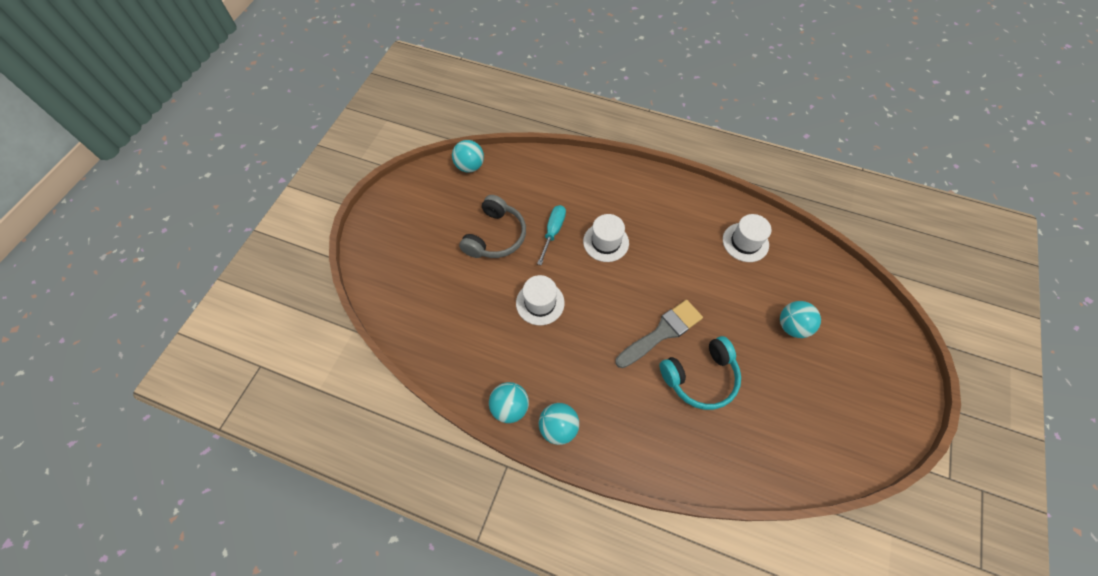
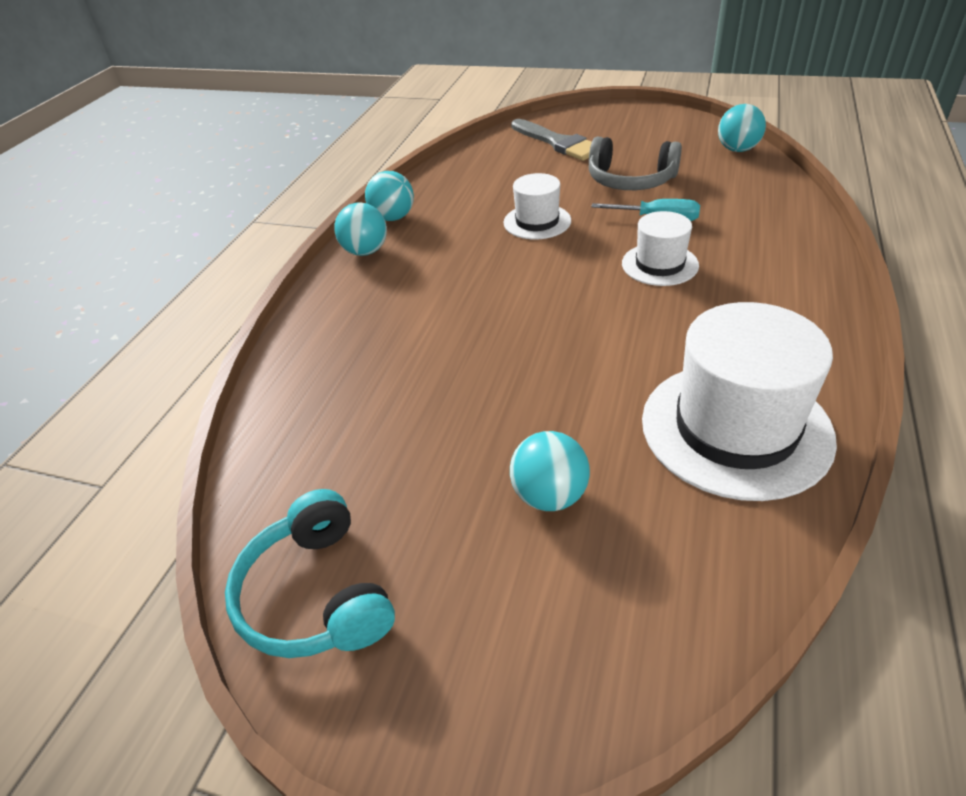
camera: 90 degrees right, 20 degrees down
(661, 333) = (508, 327): grey brush -> grey brush (557, 142)
(700, 377) = (434, 370): turquoise headphones -> turquoise headphones (316, 595)
(745, 242) = (735, 428): white hat -> white hat, size x1.86

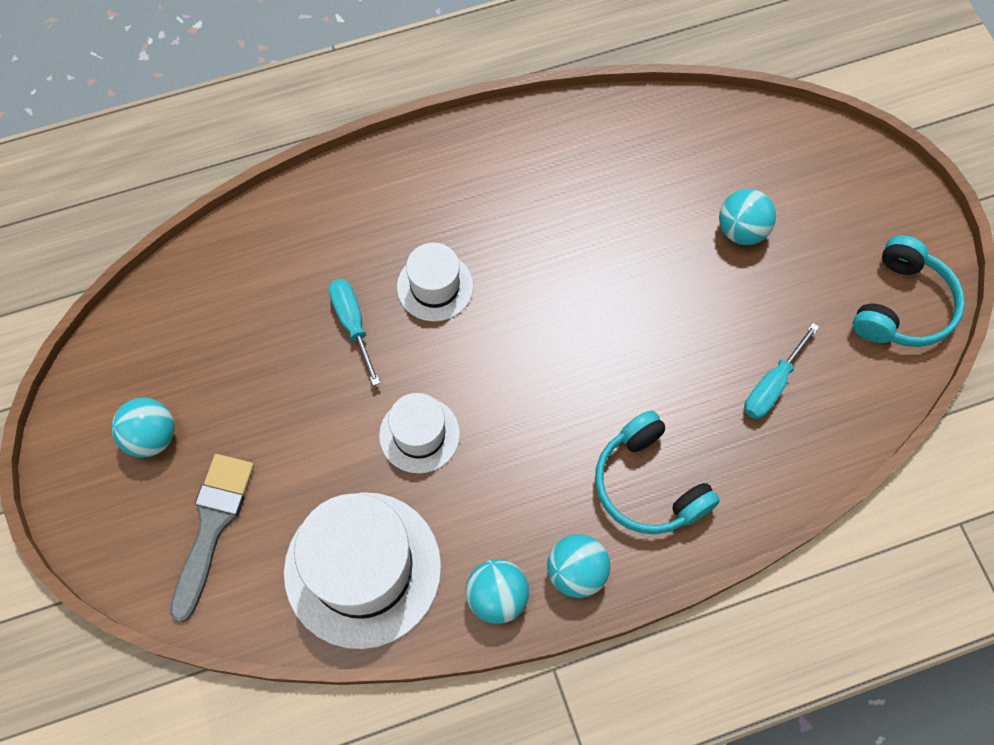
camera: 130 degrees left, 25 degrees up
(365, 420) = (772, 385): none -> turquoise screwdriver
(378, 306) = (648, 484): none -> turquoise headphones
(630, 180) = (279, 389): grey headphones -> none
(735, 428) = (608, 158): white hat -> white hat (362, 569)
(737, 149) = (147, 314): turquoise ball -> turquoise ball (151, 437)

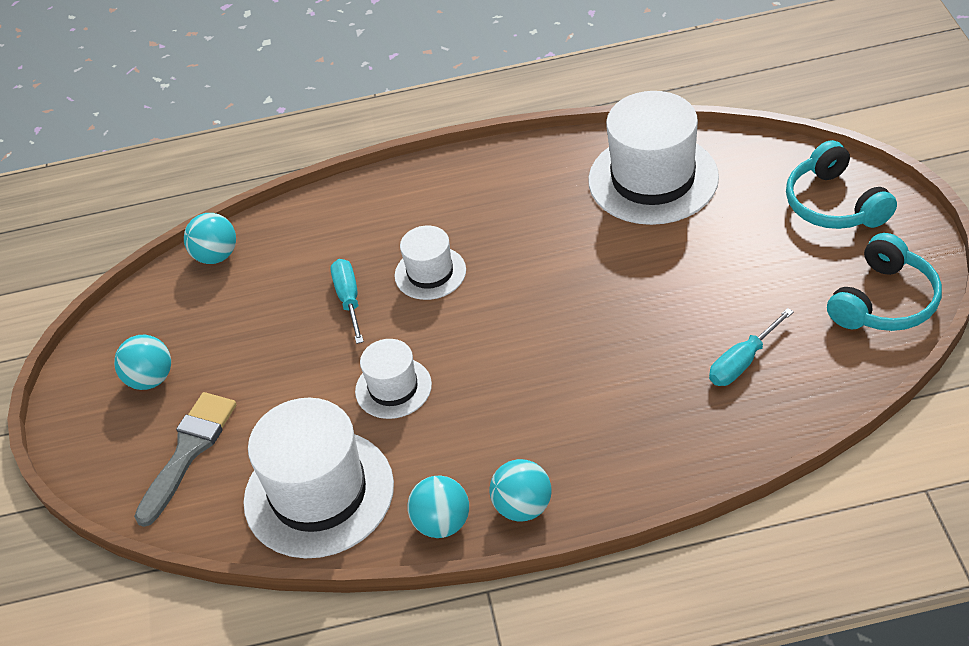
camera: 15 degrees right, 20 degrees down
(648, 484) = (606, 438): turquoise headphones -> turquoise headphones (834, 204)
(653, 158) = (653, 179): none -> white hat
(741, 230) = (730, 236): turquoise ball -> turquoise ball (216, 256)

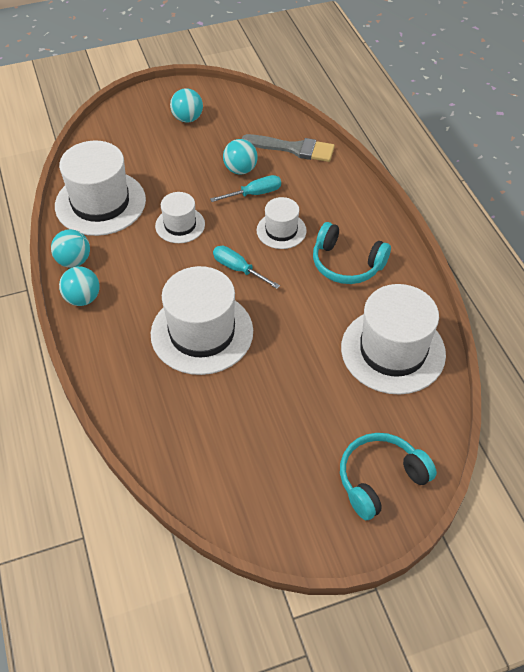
camera: 75 degrees right, 5 degrees up
(188, 452) = (133, 144): grey brush -> grey brush (293, 148)
(216, 256) = (289, 127): turquoise ball -> turquoise ball (240, 170)
(605, 362) = (202, 332): none -> white hat
(743, 362) = (203, 415): turquoise screwdriver -> turquoise screwdriver (238, 269)
(885, 301) = (269, 514): turquoise headphones -> turquoise headphones (346, 264)

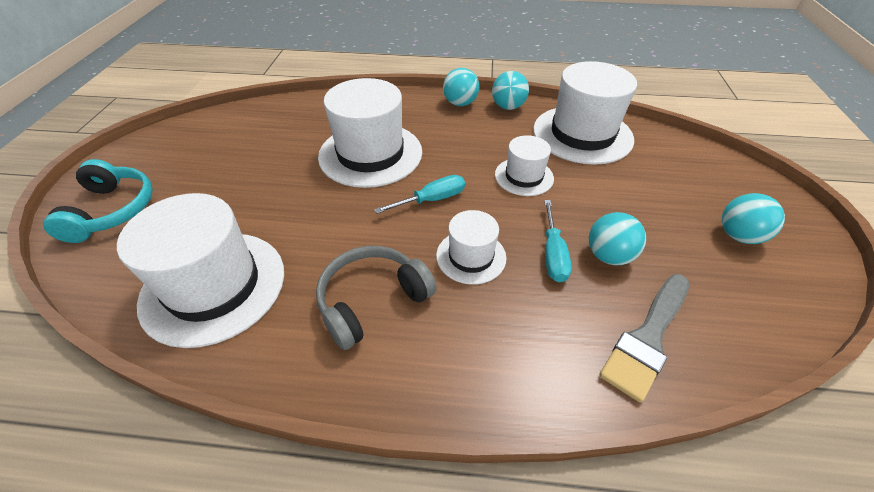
camera: 115 degrees right, 5 degrees down
(346, 264) = (372, 300): turquoise headphones -> grey headphones

